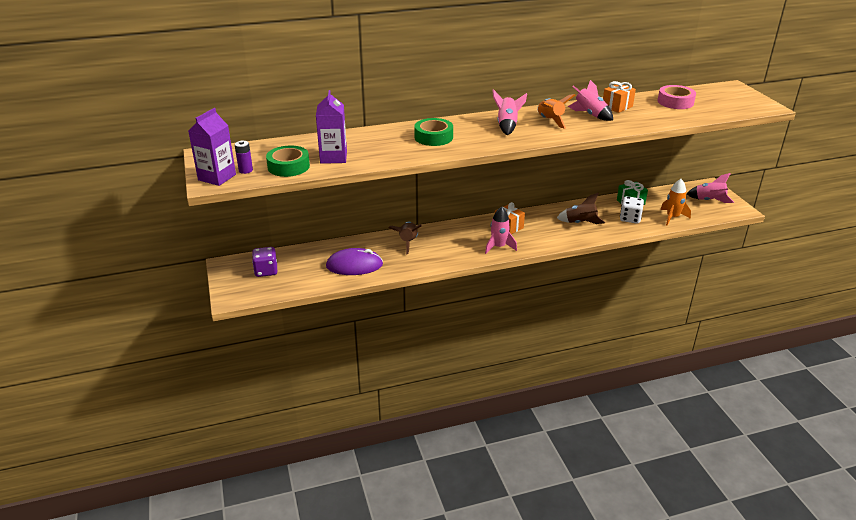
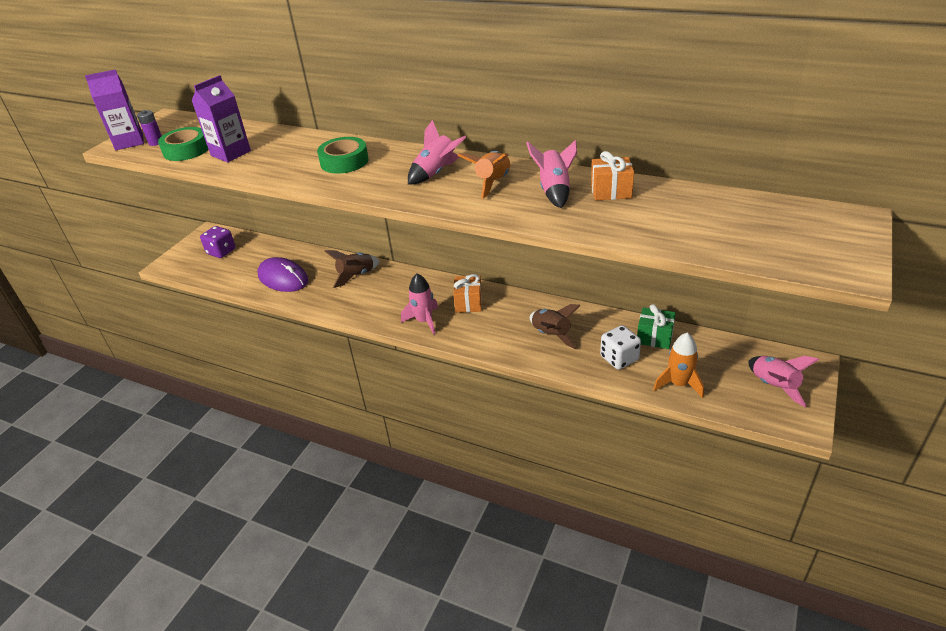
camera: 45 degrees right, 5 degrees up
(675, 102) = (707, 212): pink tape -> none

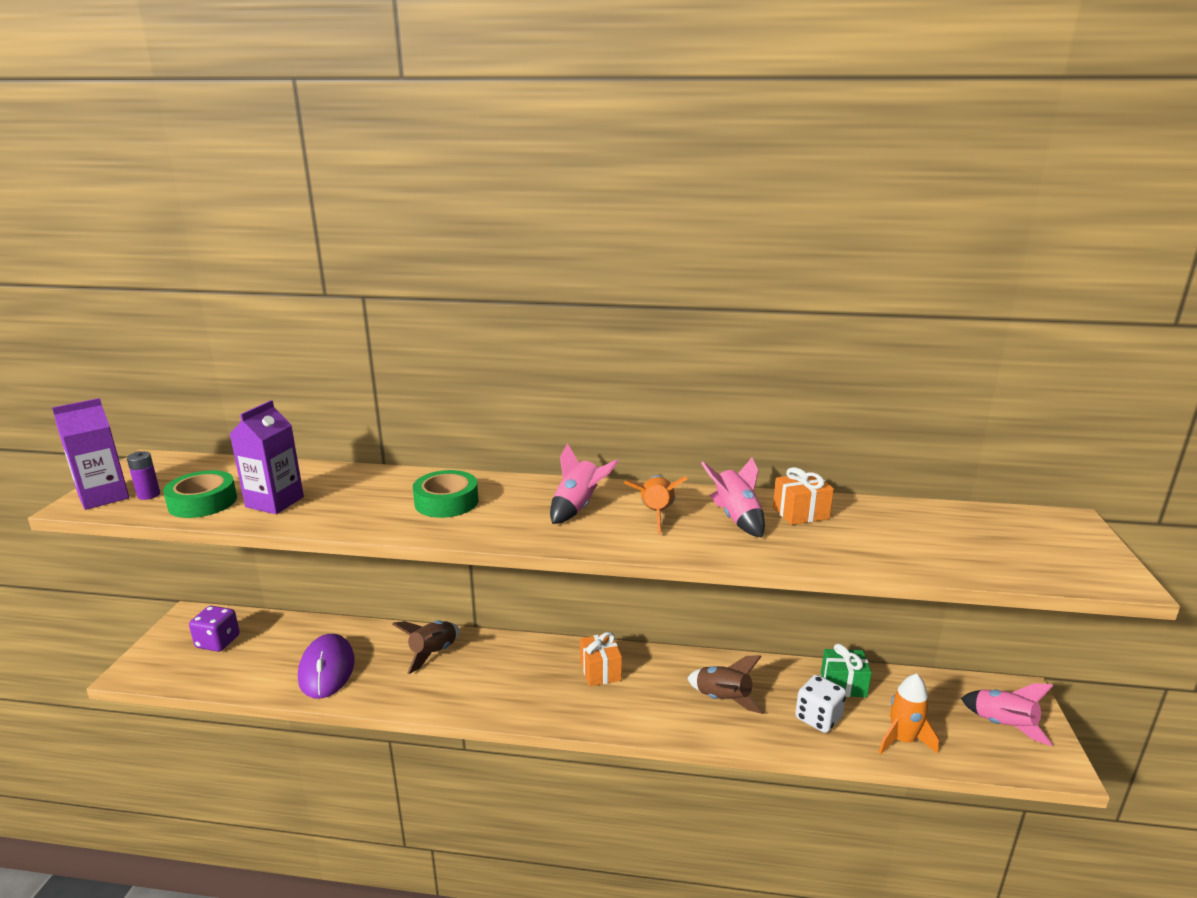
camera: 20 degrees left, 15 degrees down
(283, 278) = (327, 669): purple mouse -> purple mouse turned 60 degrees clockwise
(424, 321) = (552, 704): pink rocket -> none

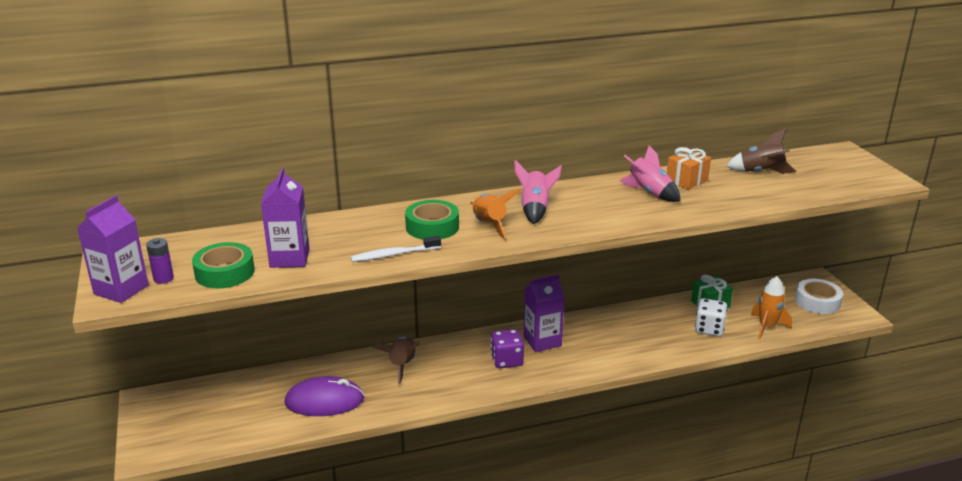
camera: 25 degrees left, 5 degrees up
(218, 642) = (200, 410): purple dice -> purple dice (506, 360)
(327, 669) = (324, 401): purple mouse -> purple mouse turned 60 degrees counterclockwise
(372, 523) = (394, 255): none -> white toothbrush
(600, 671) = (542, 341): orange gift -> purple carton
(656, 514) = (594, 202): orange rocket -> orange rocket (489, 225)
(723, 699) = (641, 335): brown rocket -> brown rocket (761, 172)
(1003, 725) = (817, 301): pink rocket -> white tape

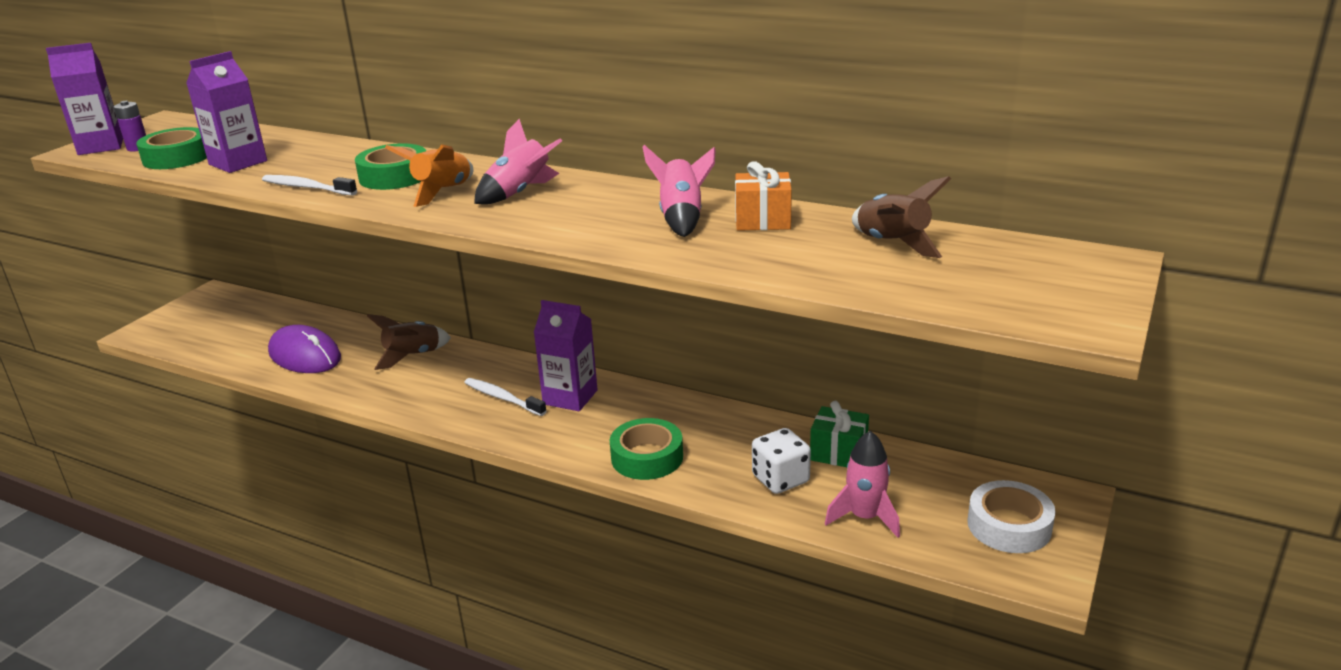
camera: 45 degrees right, 0 degrees up
(506, 360) = (502, 398): purple dice -> white toothbrush
(636, 351) = (647, 457): none -> green tape
(767, 327) = (865, 517): orange rocket -> pink rocket

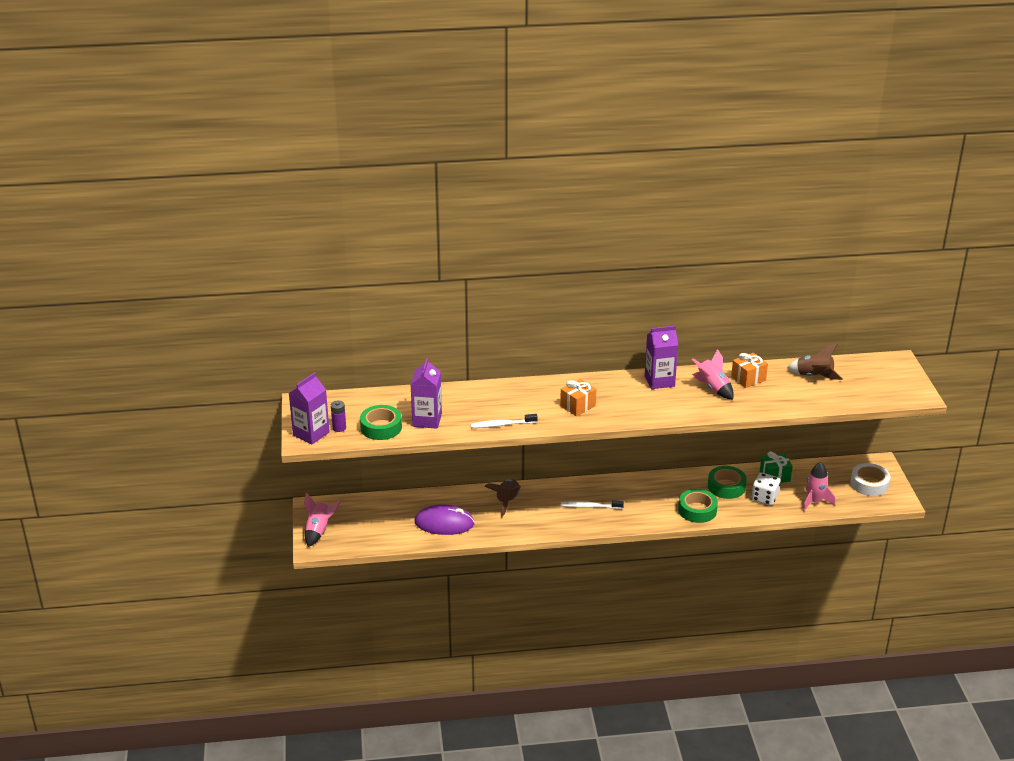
camera: 35 degrees left, 5 degrees up
(394, 176) = (534, 403): green tape -> green tape (726, 486)
(442, 192) = (578, 406): orange rocket -> orange gift
(520, 193) = (617, 395): pink rocket -> pink rocket (319, 530)
(570, 397) = (623, 494): purple carton -> purple carton (659, 381)

